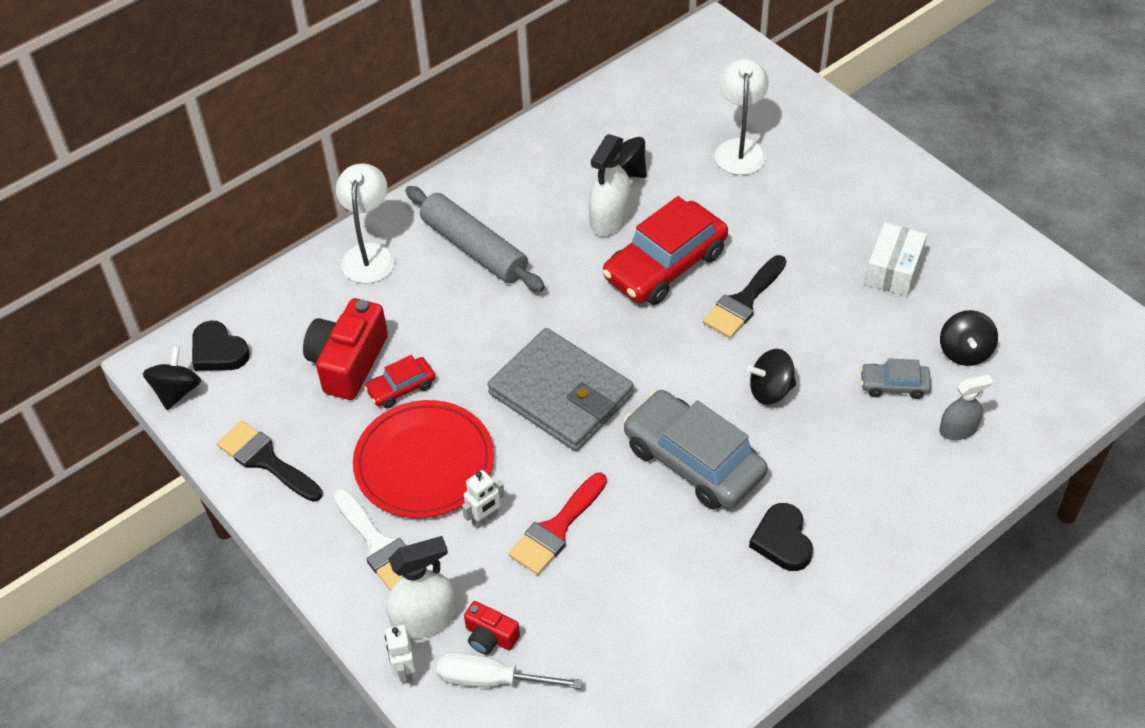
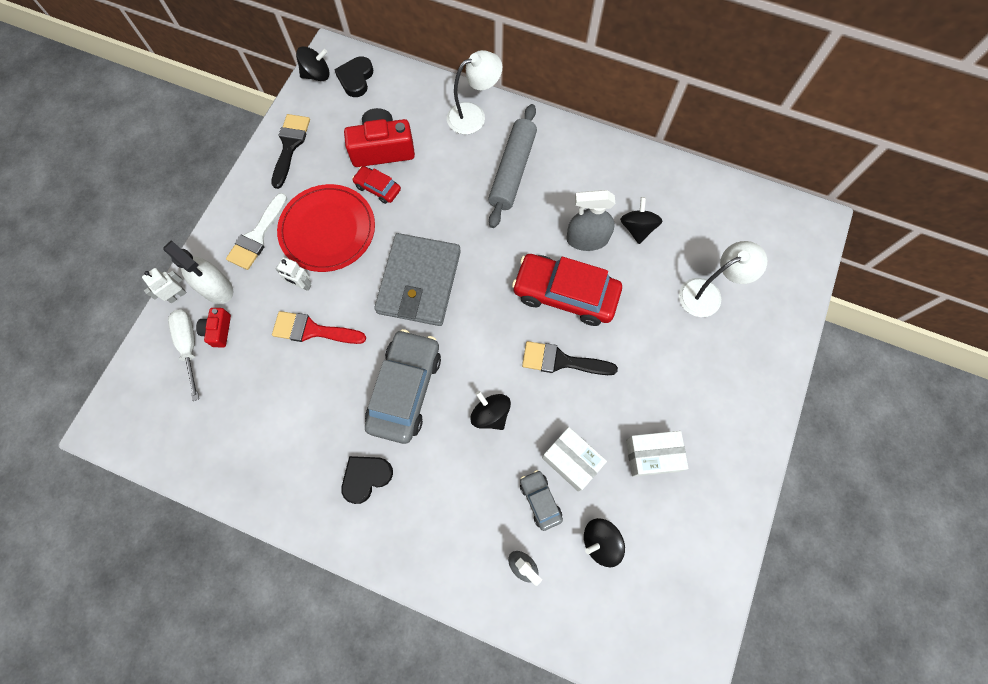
camera: 60 degrees right, 20 degrees up
(610, 218) = (587, 239): white spray bottle -> grey spray bottle
(864, 340) = (571, 461): none -> white box

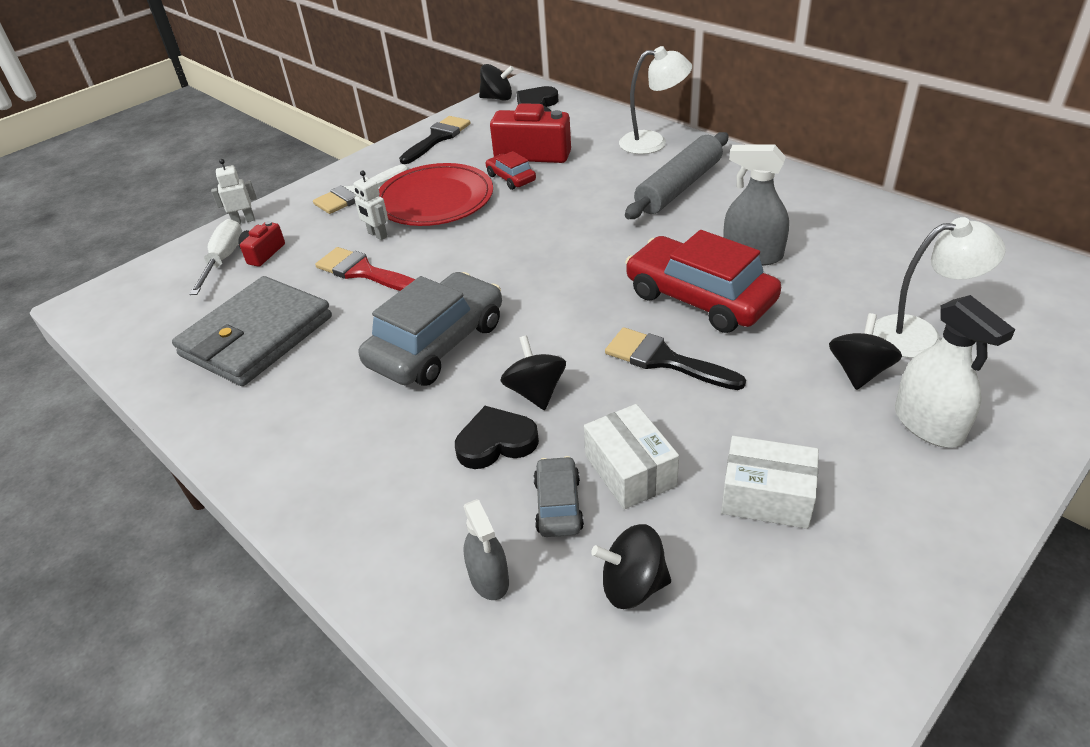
camera: 25 degrees right, 30 degrees down
(216, 288) = (286, 222): white spray bottle -> white spray bottle (928, 424)
(366, 477) = (331, 417): black heart -> black heart (496, 442)
(419, 282) = (513, 255): grey wallet -> grey wallet (256, 336)
(637, 228) = (829, 257): black spinning top -> black spinning top (859, 371)

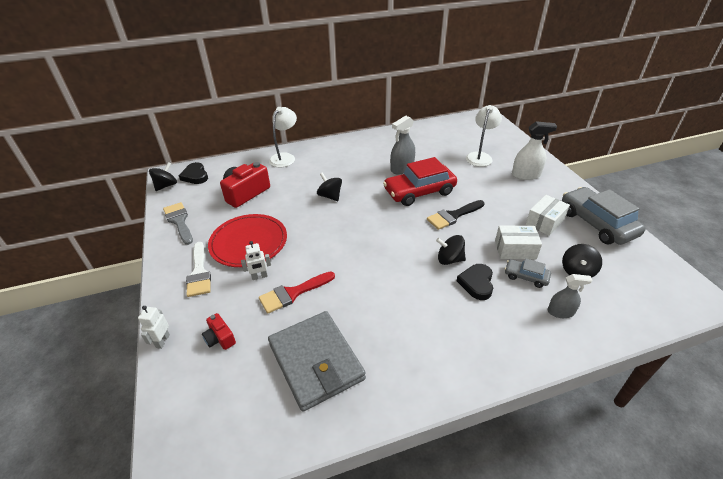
camera: 65 degrees left, 0 degrees up
(223, 260) = (204, 363): white screwdriver -> none
(437, 138) = (179, 221): black brush -> grey brush
(437, 344) = (388, 281): grey car -> grey car (596, 223)
(511, 178) = (261, 209): red car -> none
(679, 187) = (332, 165): grey rolling pin -> none
(859, 371) = (491, 176): black spinning top -> black spinning top (330, 196)

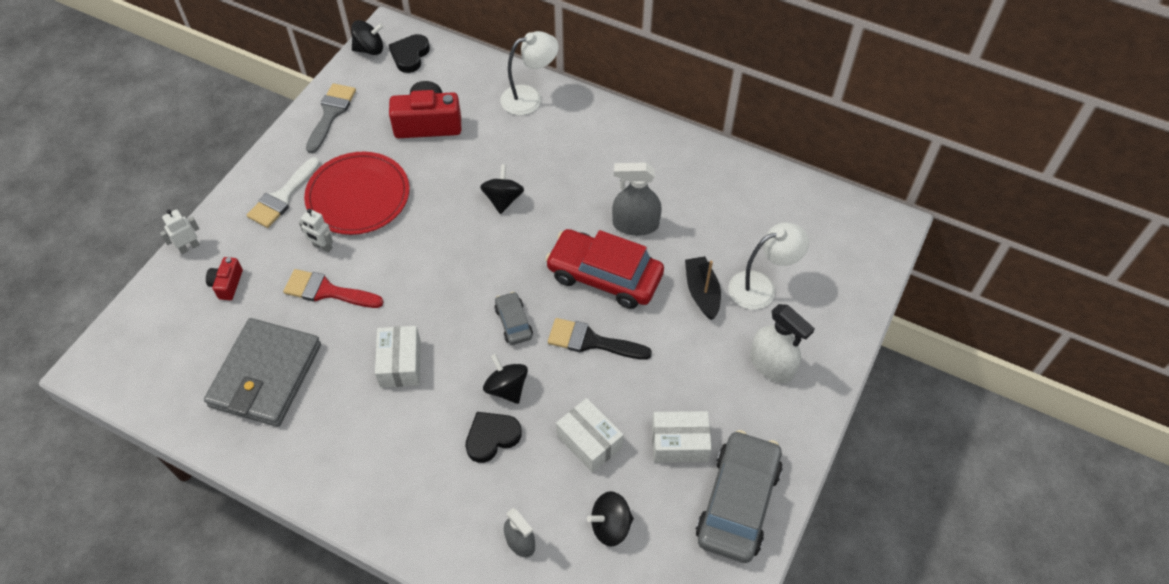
camera: 45 degrees right, 15 degrees up
(384, 291) = (400, 363): none -> white box
(464, 171) = (702, 292): none -> black boat
(526, 277) = (549, 478): grey car -> grey car (513, 322)

